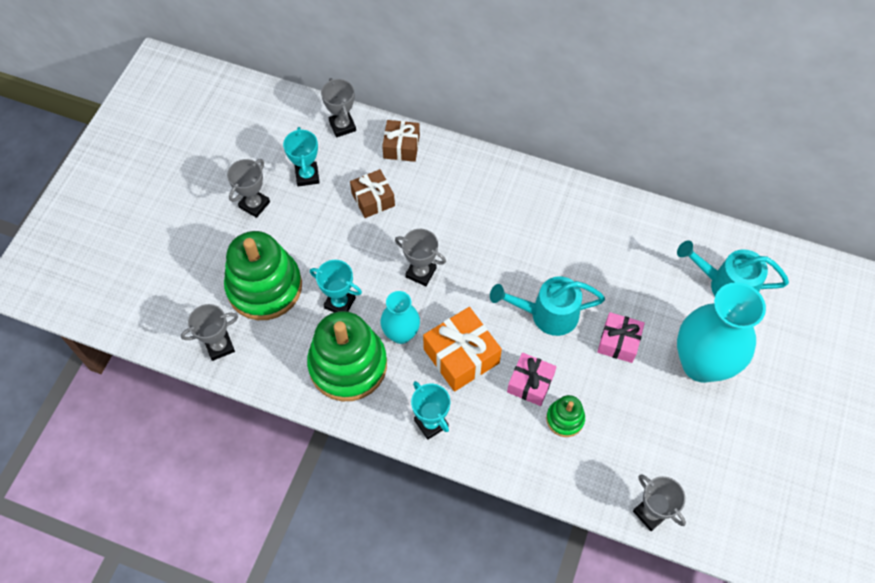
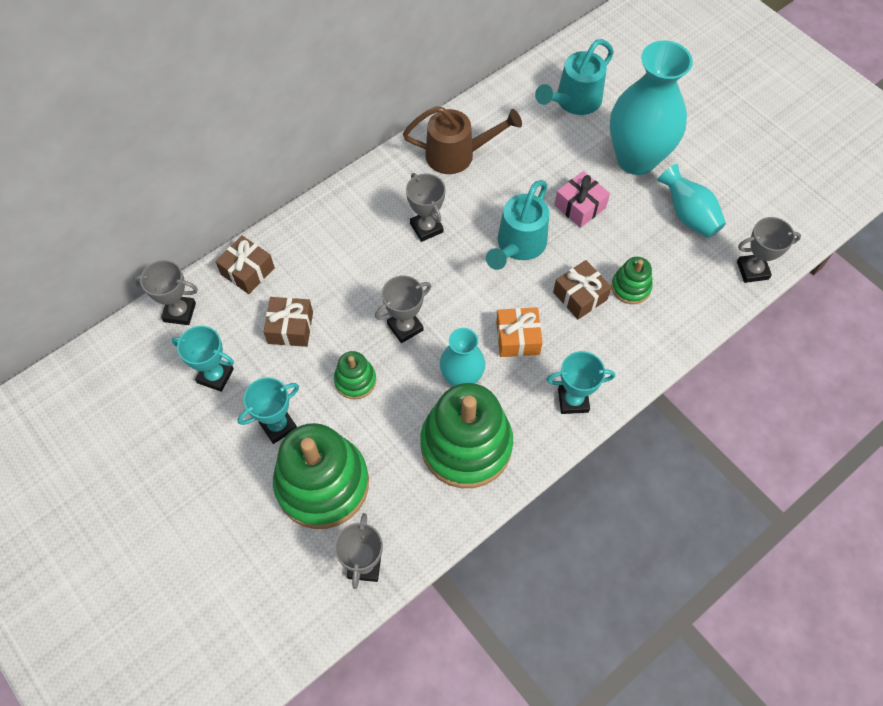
camera: 60 degrees left, 0 degrees up
(254, 205) = (212, 446): grey trophy -> grey trophy (426, 228)
(340, 303) = (390, 418): turquoise trophy -> turquoise trophy (278, 426)
(356, 264) = (355, 380): none -> green stacking toy
(461, 356) = (517, 338): orange gift -> orange gift, size x0.65
(530, 383) = (580, 296): pink gift -> brown gift
(603, 226) = (457, 155): none -> brown watering can
(672, 433) = (688, 215): none -> turquoise vase

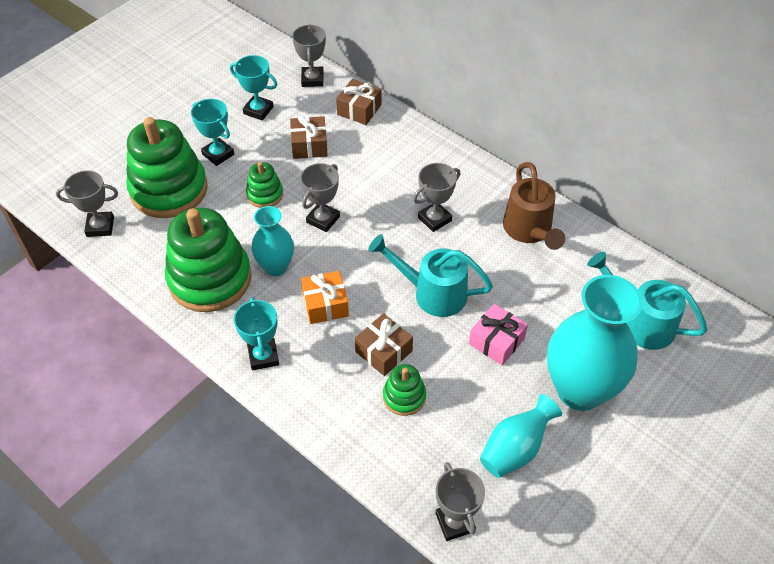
camera: 80 degrees right, 10 degrees down
(215, 376) = (258, 110): turquoise trophy -> turquoise trophy turned 75 degrees counterclockwise
(405, 327) = (323, 219): grey trophy -> grey trophy turned 75 degrees clockwise

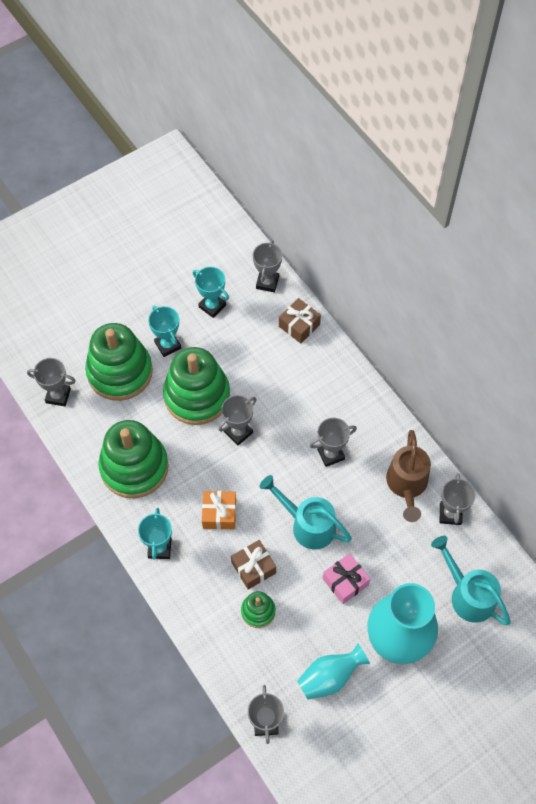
camera: 15 degrees right, 10 degrees up
(265, 194) = (197, 395): green stacking toy -> green stacking toy, size x2.11
(276, 267) = (189, 469): turquoise vase -> none
(309, 145) = (246, 354): brown gift -> none
(587, 248) = (450, 514): none -> grey trophy

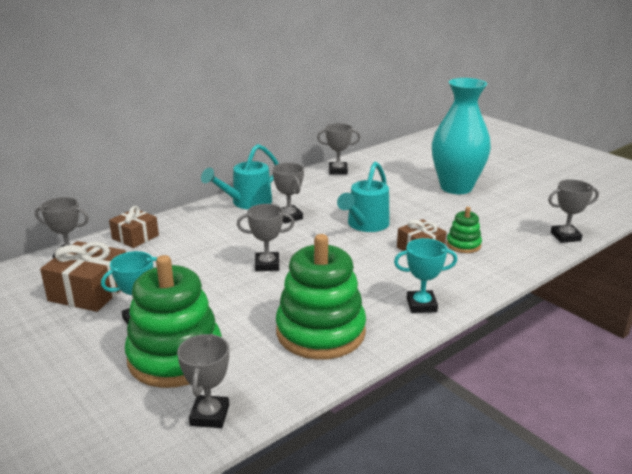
camera: 95 degrees left, 35 degrees down
(197, 395) = (218, 293): green stacking toy -> none
(212, 306) = (90, 291): turquoise trophy -> brown gift
(219, 514) = (367, 270): orange gift -> none
(238, 432) = (267, 265): grey trophy -> grey trophy turned 45 degrees counterclockwise
(329, 677) = (504, 211): turquoise vase -> none
(345, 581) = (414, 207): pink gift -> none
(407, 485) = (315, 186): brown watering can -> none
(468, 594) = (404, 165): turquoise watering can -> turquoise watering can (247, 203)

